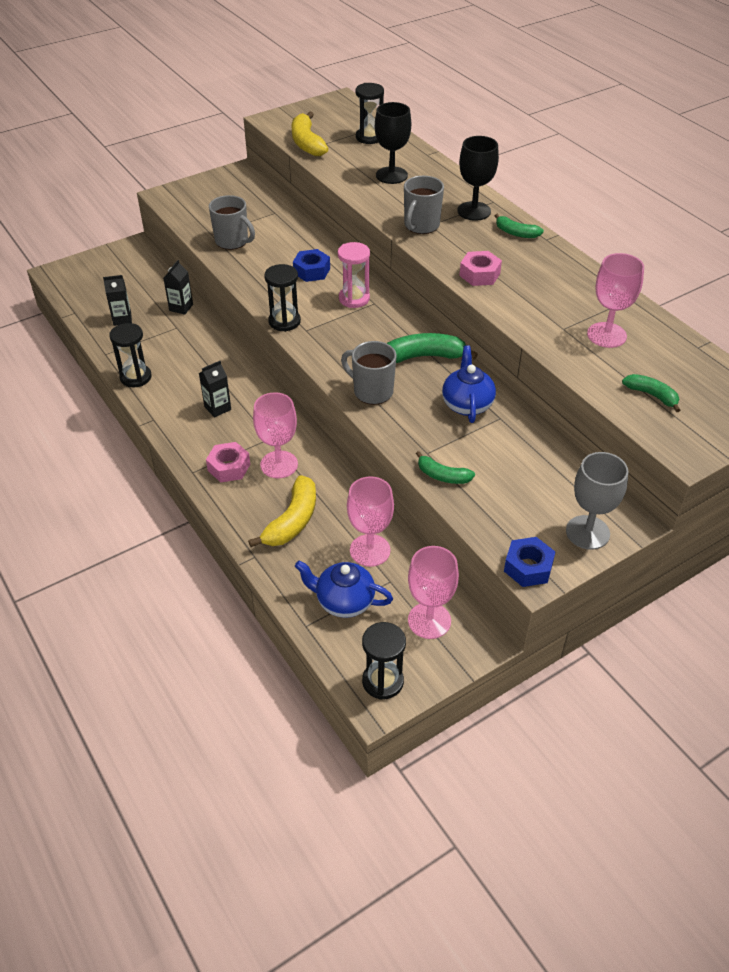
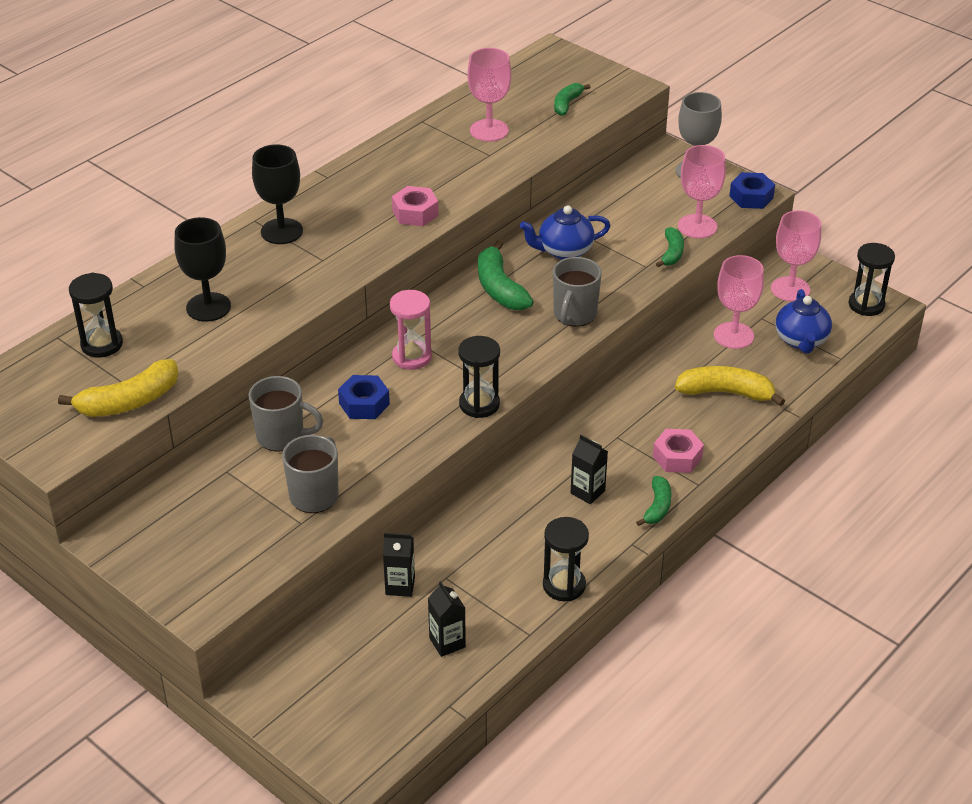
camera: 105 degrees left, 5 degrees down
(279, 464) = (654, 420): pink goblet -> pink goblet (697, 226)
(421, 226) = (328, 266): grey mug -> grey mug (282, 436)
(516, 233) = (321, 197): green banana -> green banana (657, 507)

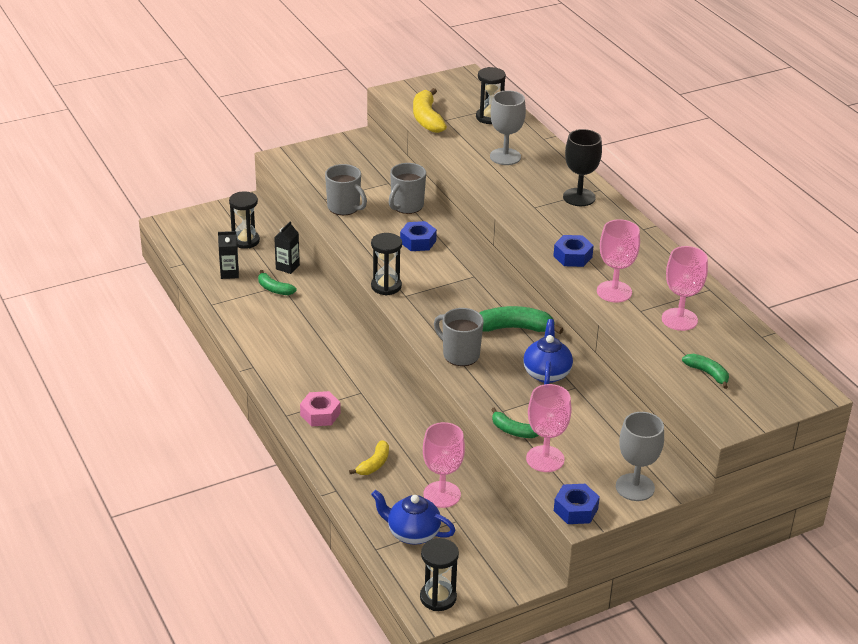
camera: 110 degrees right, 5 degrees down
(208, 307) = (505, 157): black goblet -> grey goblet
(412, 357) = (455, 270): pink hourglass -> none
(415, 213) = (572, 256): pink nut -> blue nut
(564, 585) = (239, 328): black hourglass -> black hourglass (245, 241)
(587, 492) = (314, 362): black carton -> none
(657, 507) = (278, 388): green banana -> green banana (274, 289)
(726, 393) = (374, 464): yellow banana -> yellow banana, size x0.60
(790, 289) = (487, 555): pink goblet -> pink goblet (614, 292)

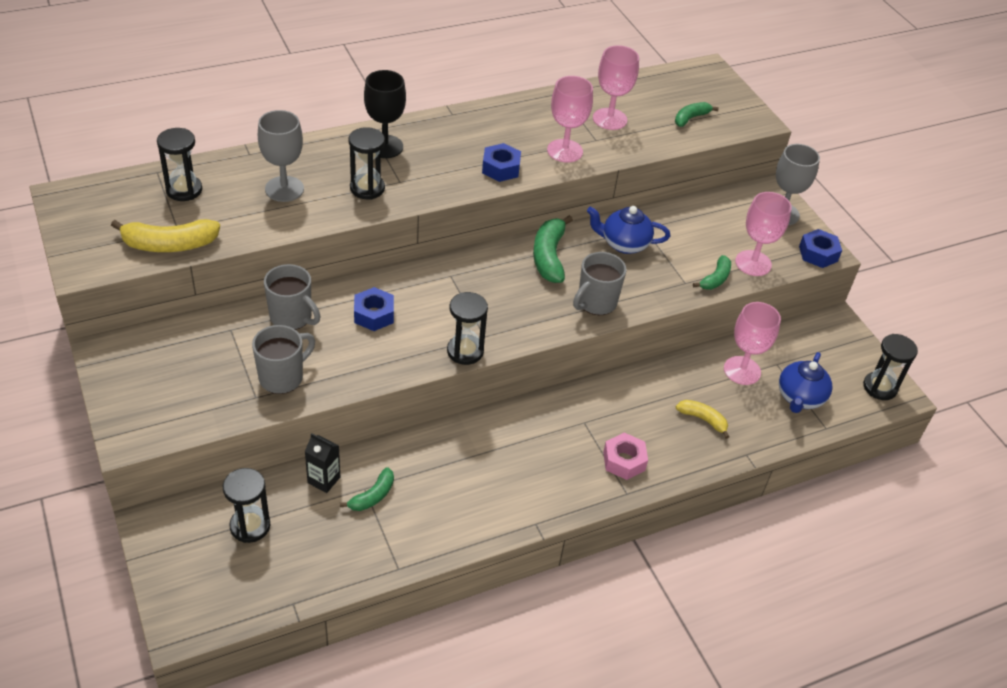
camera: 90 degrees left, 10 degrees up
(229, 273) = (328, 546): black carton -> none
(519, 192) = (367, 188): none -> black hourglass

